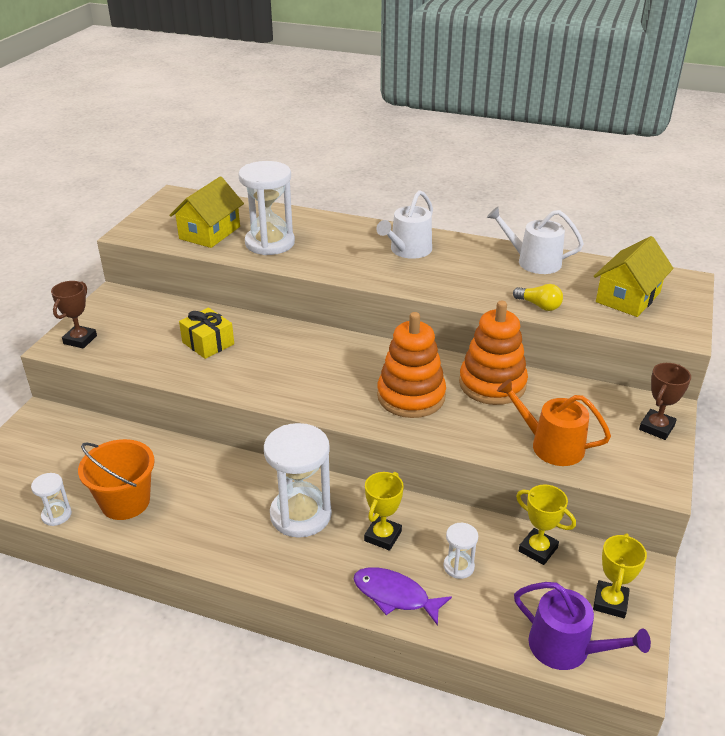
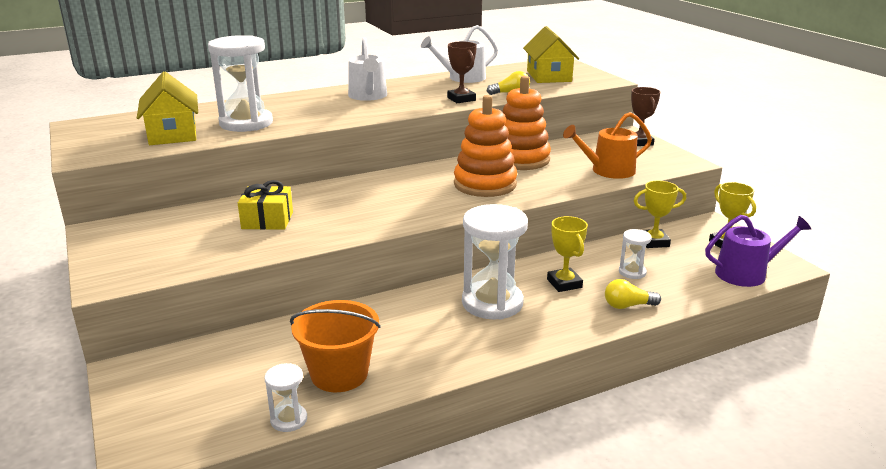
camera: 45 degrees left, 10 degrees down
(80, 340) = (125, 268): brown trophy -> brown trophy (461, 99)
(395, 595) = (627, 306): purple fish -> yellow light bulb

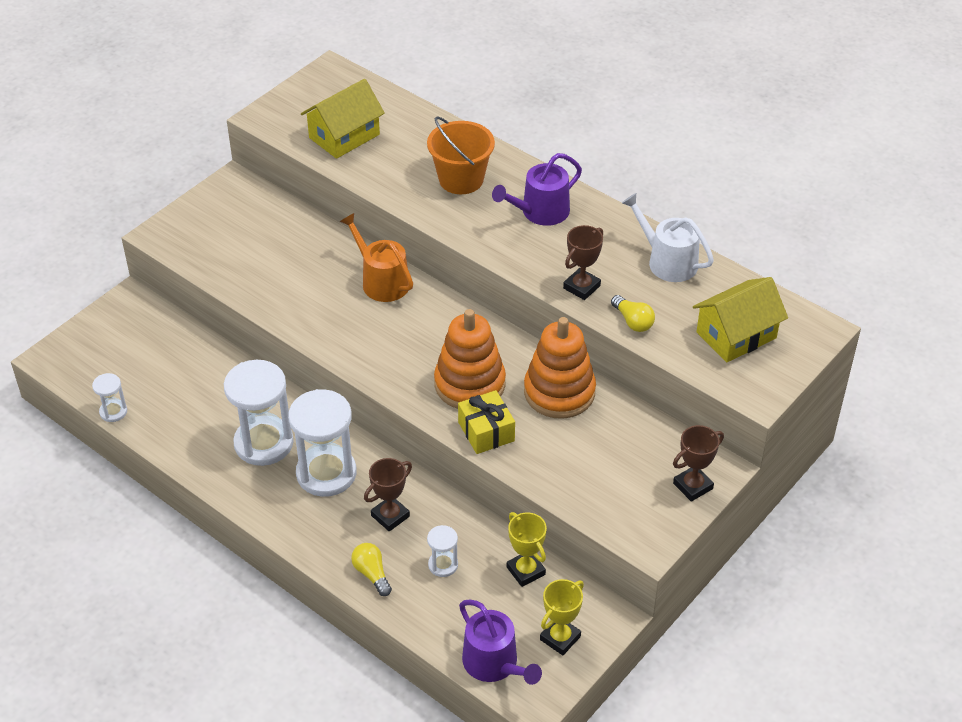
camera: 65 degrees right, 20 degrees up
(246, 123) = (399, 166): white hourglass -> white hourglass (264, 443)
(267, 220) = (302, 268): yellow gift -> yellow gift (486, 431)
(339, 374) = (176, 415): orange bucket -> orange bucket (461, 179)
(368, 96) = (540, 212): white watering can -> purple watering can
(564, 283) = (390, 516): yellow trophy -> brown trophy
(608, 171) = (573, 475): orange watering can -> orange watering can (381, 281)

